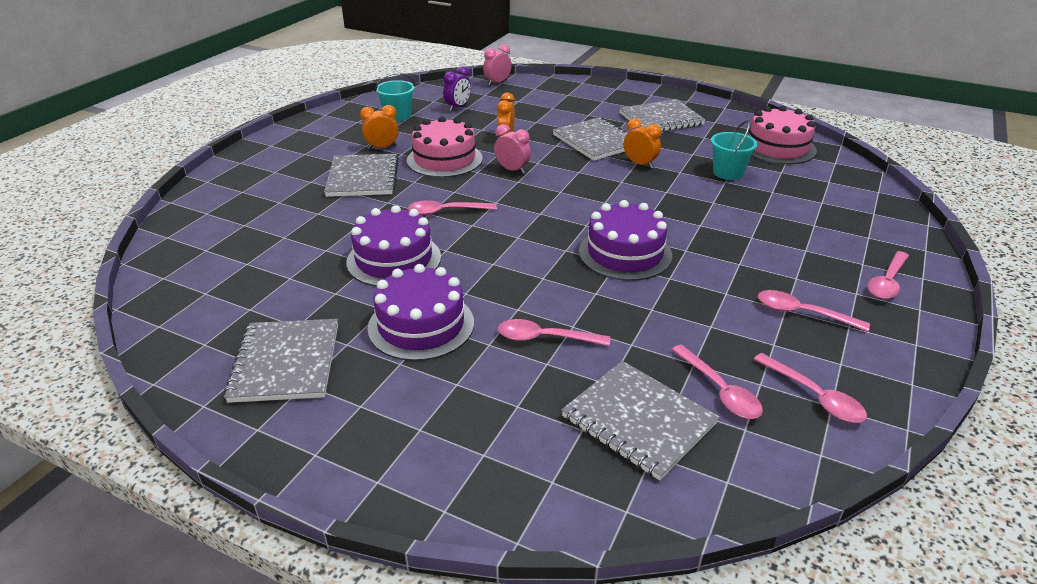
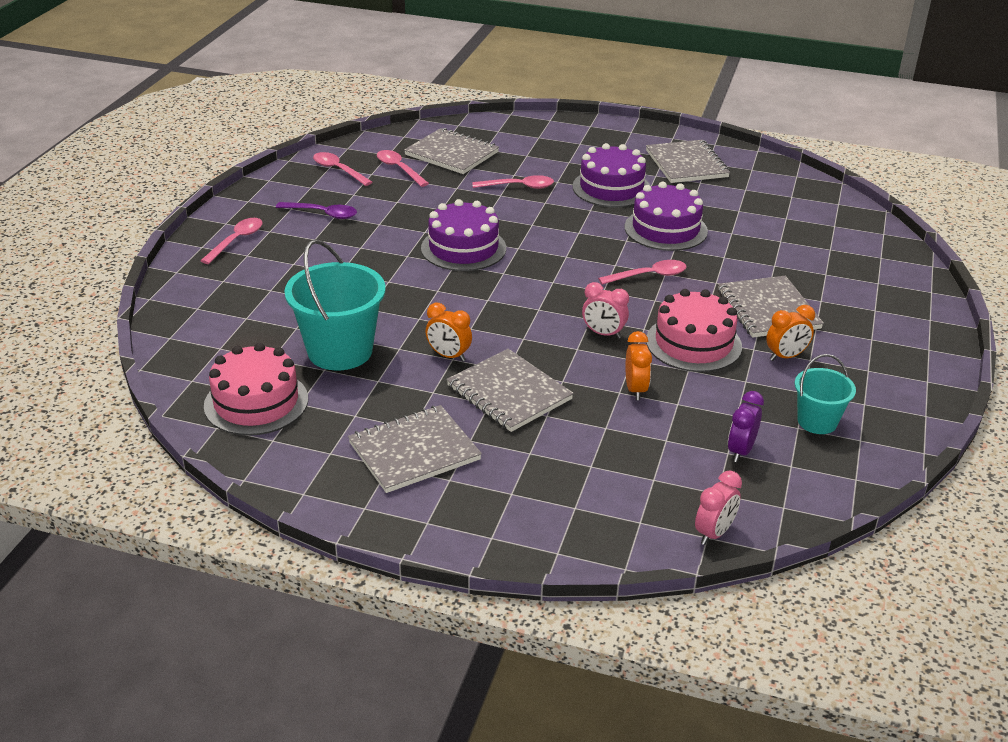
camera: 170 degrees right, 0 degrees up
(728, 173) = (340, 351): turquoise bucket -> turquoise bucket, size x1.76
(802, 313) = (322, 214): pink spoon -> purple spoon

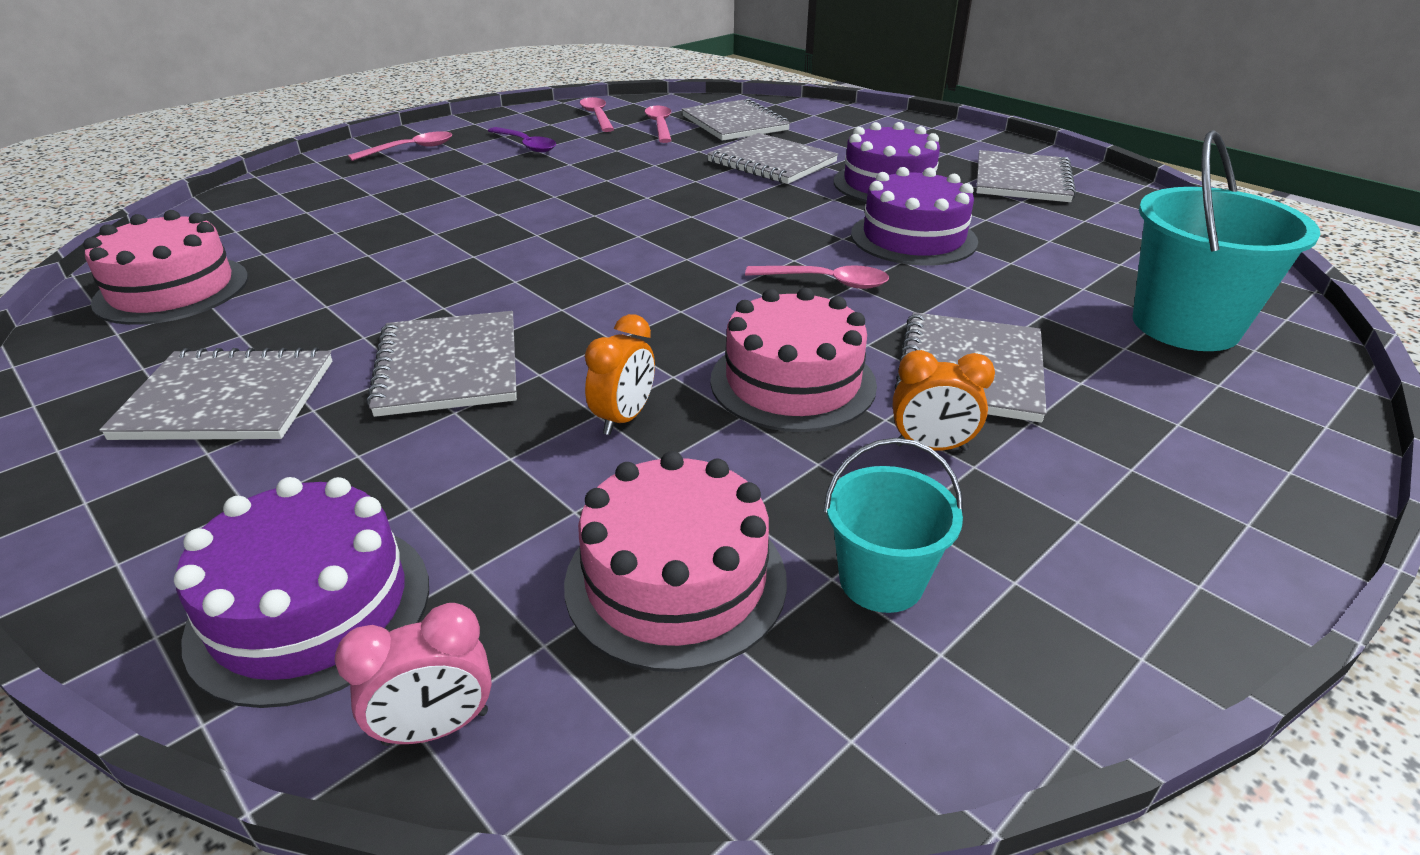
camera: 30 degrees right, 0 degrees up
(340, 351) = (338, 265): turquoise bucket -> turquoise bucket (1185, 325)
(448, 356) = (443, 303): orange clock -> none
(463, 248) = (626, 202): purple cake -> purple cake (311, 609)
(518, 187) = (771, 162): pink spoon -> grey notebook
(603, 334) = (673, 332): pink clock -> none
(740, 451) = (675, 580): purple clock -> pink cake

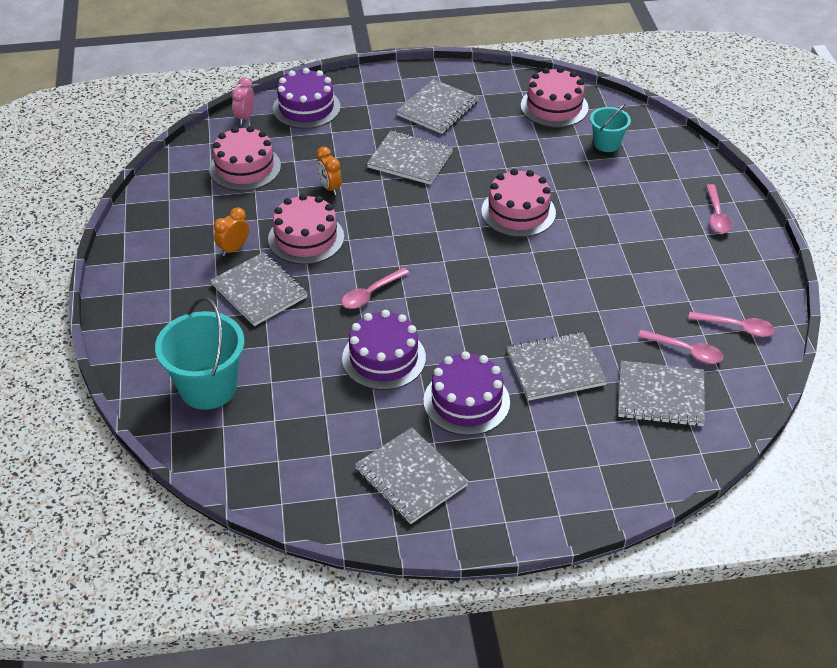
camera: 125 degrees right, 10 degrees up
(516, 242) = (518, 212): none -> pink cake
(526, 145) = (687, 267): purple spoon -> none
(881, 580) = (200, 203): turquoise bucket -> turquoise bucket (606, 144)

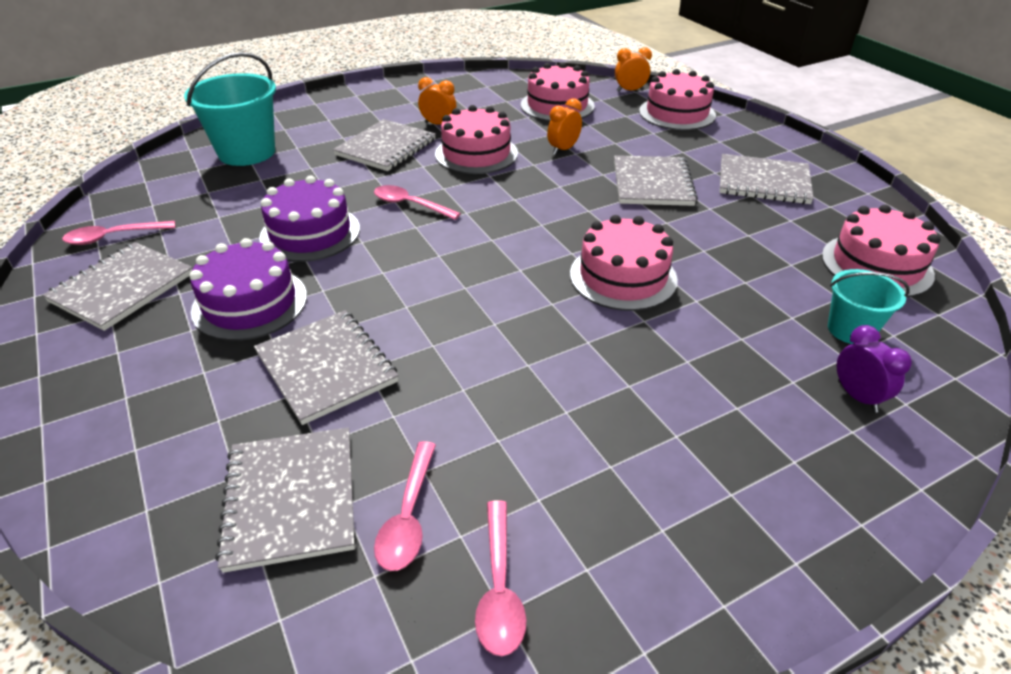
camera: 70 degrees right, 5 degrees down
(245, 117) = (630, 91): pink clock -> orange clock
(306, 108) = (677, 113): purple cake -> pink cake
(657, 165) = (857, 396): none -> purple clock
(716, 215) = (797, 502): pink spoon -> pink spoon (114, 237)

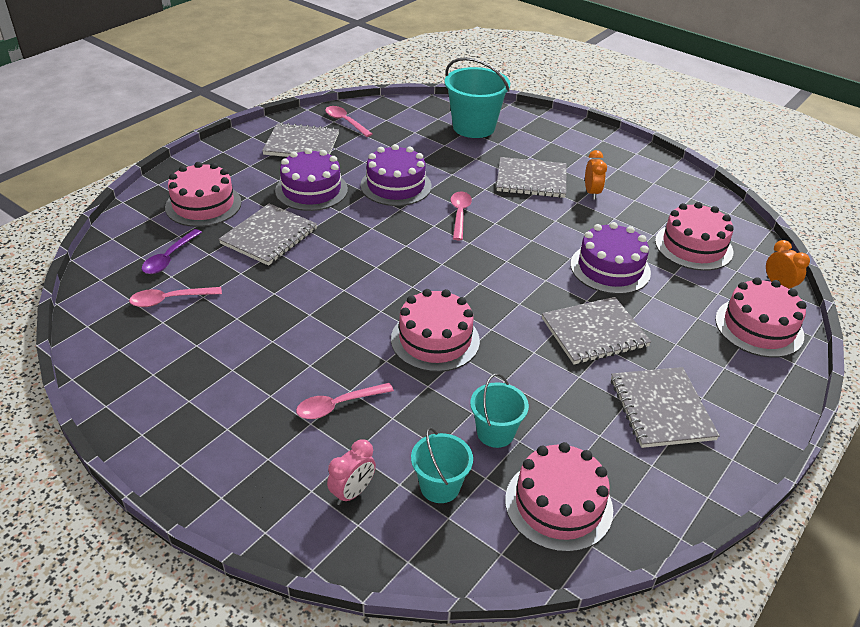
camera: 65 degrees right, 0 degrees up
(291, 499) = (169, 258): grey notebook -> purple spoon
(476, 153) = (560, 224): pink cake -> pink cake (203, 205)
(499, 588) = (133, 344): pink spoon -> pink spoon (338, 405)
(563, 149) = (610, 268): orange clock -> purple cake
(778, 275) = (495, 433): none -> turquoise bucket
(857, 396) = (352, 492): purple clock -> pink clock

